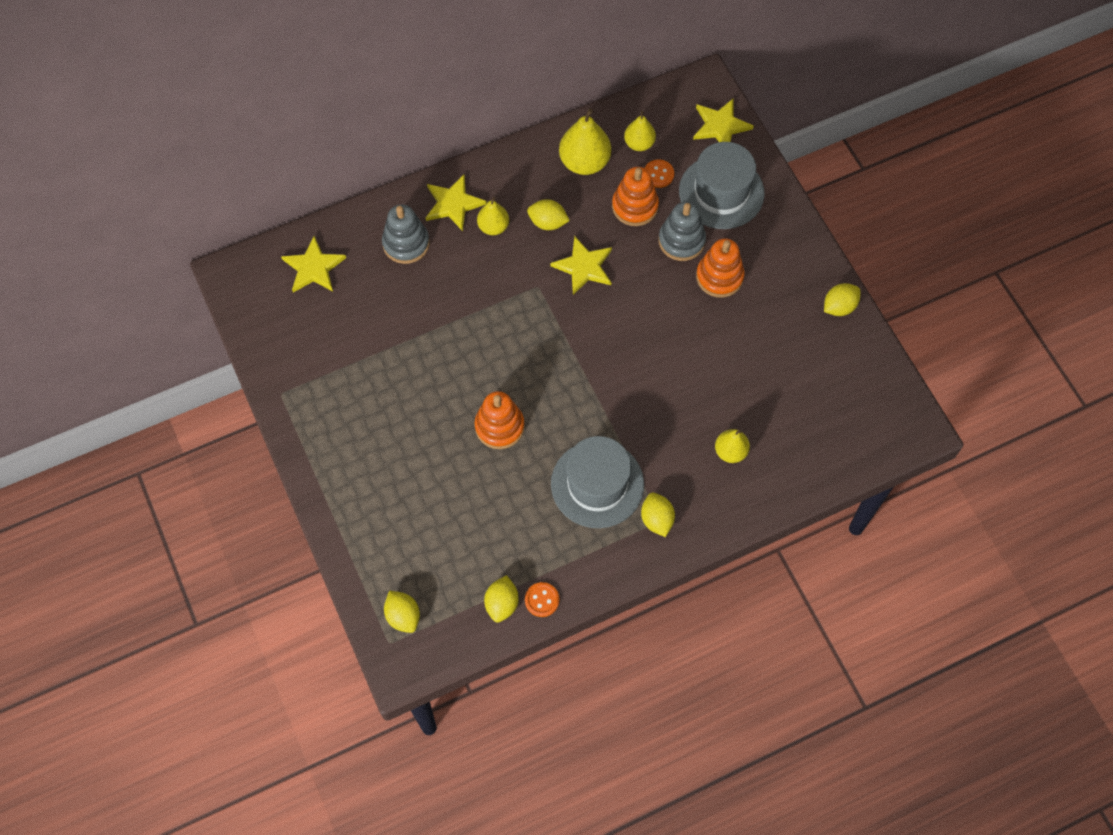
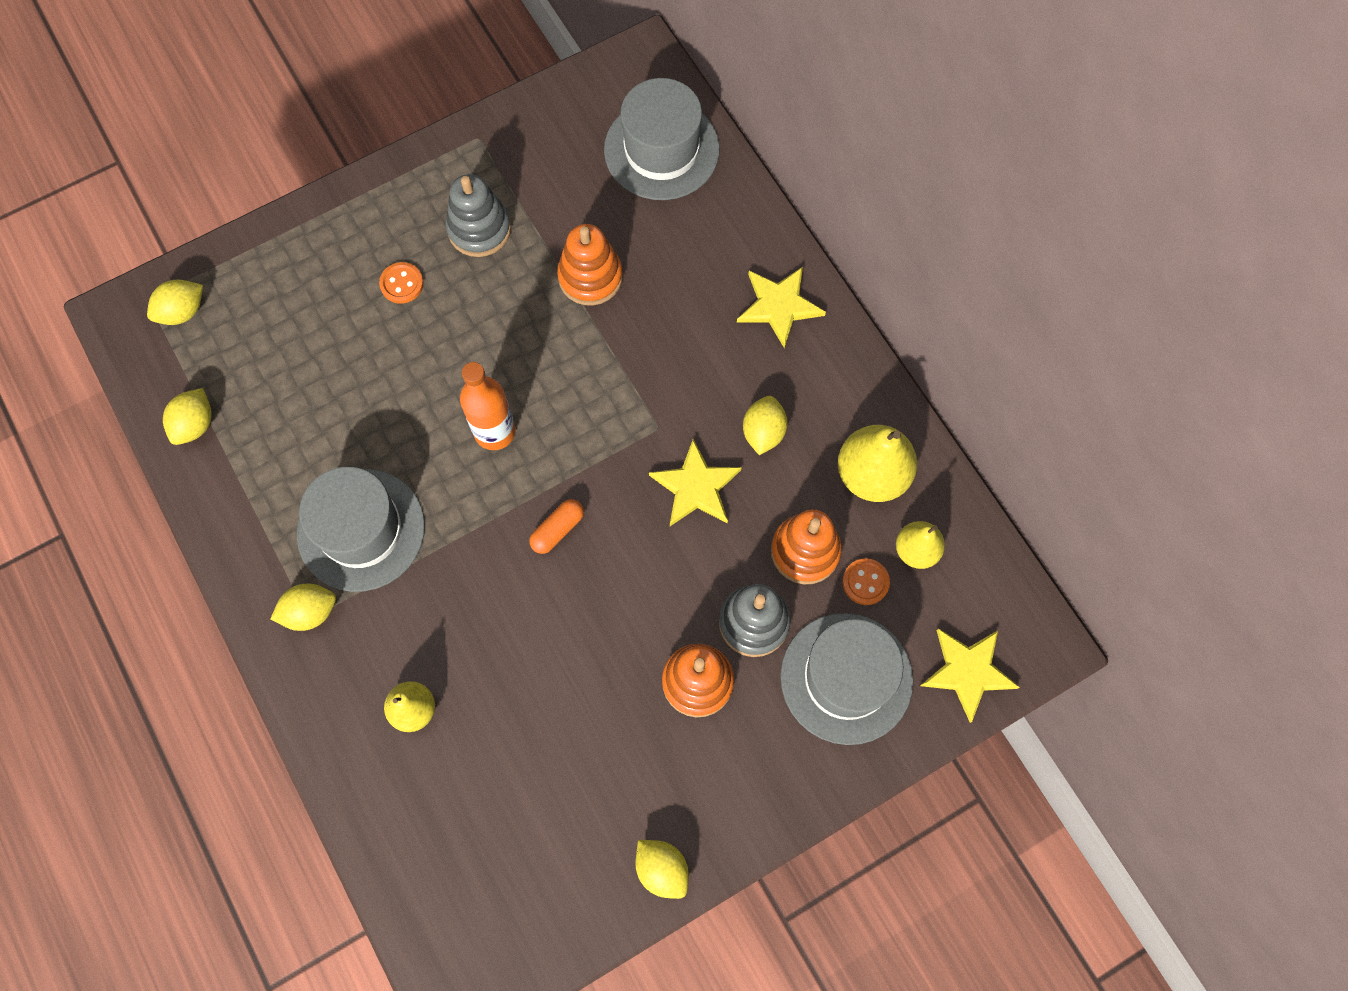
camera: 85 degrees right, 5 degrees up
(313, 267) = (661, 150): yellow star -> grey hat
(406, 243) = (709, 254): grey stacking toy -> grey stacking toy (479, 229)
(493, 227) = (748, 361): yellow pear -> none
(499, 426) = (442, 398): orange stacking toy -> orange stacking toy (590, 277)
(502, 604) = (195, 424): yellow lemon -> yellow lemon turned 75 degrees counterclockwise
(530, 392) = (495, 431): none -> orange bottle
(542, 600) = (199, 472): orange button -> orange button (402, 284)
(608, 355) = (557, 530): none -> orange capsule

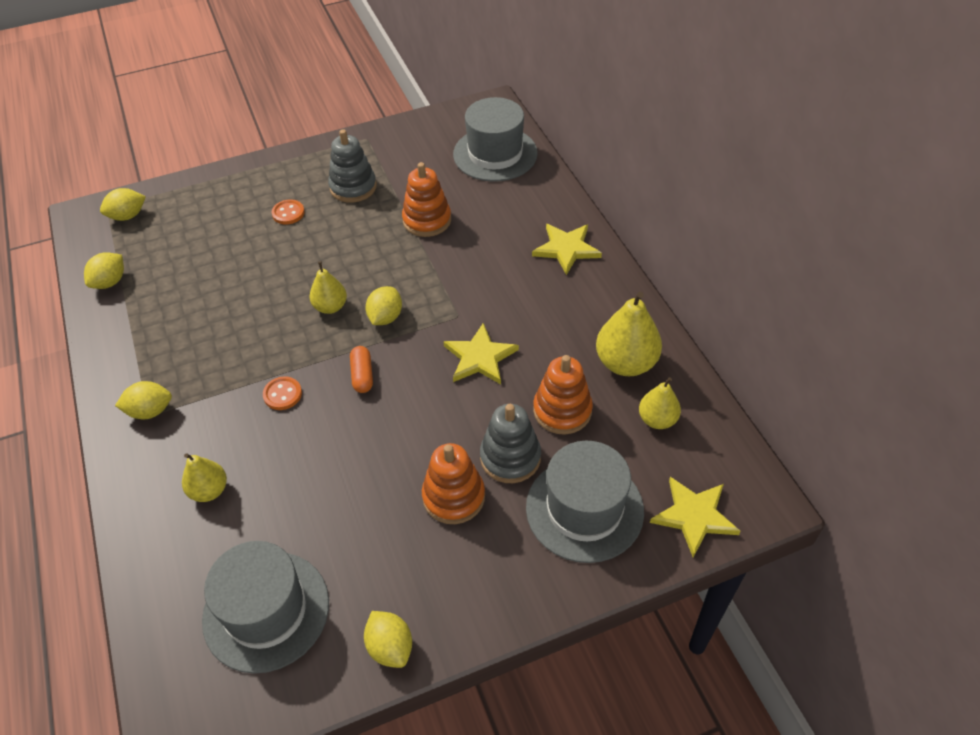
camera: 10 degrees right, 20 degrees down
(361, 530) = (209, 360): grey hat -> grey hat (266, 610)
(495, 431) = (330, 307): orange bottle -> yellow pear
(557, 530) = (362, 375): orange capsule -> orange capsule turned 60 degrees counterclockwise
(763, 432) = (541, 326): yellow lemon -> yellow lemon (385, 317)
(865, 582) = (611, 438): orange button -> orange button (282, 394)

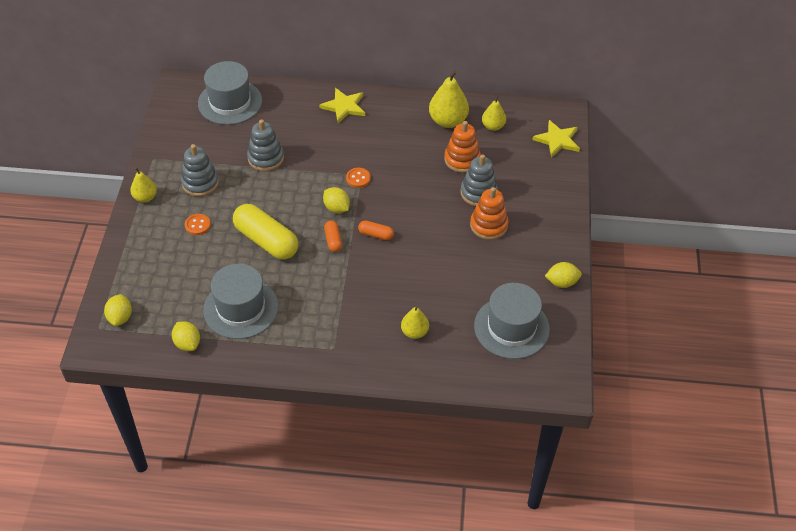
camera: 65 degrees left, 0 degrees up
(150, 411) = (330, 347): yellow lemon -> none
(282, 394) = (364, 277): orange button -> orange button (358, 178)
(295, 278) = (266, 241): none -> yellow capsule
(329, 337) = (333, 240): none -> orange capsule
(330, 307) = (307, 231): yellow pear -> yellow pear (145, 197)
(427, 220) = (265, 158): orange stacking toy -> grey stacking toy
(479, 357) = (400, 178): yellow star -> none
(584, 509) = (528, 177): grey hat -> grey hat (241, 308)

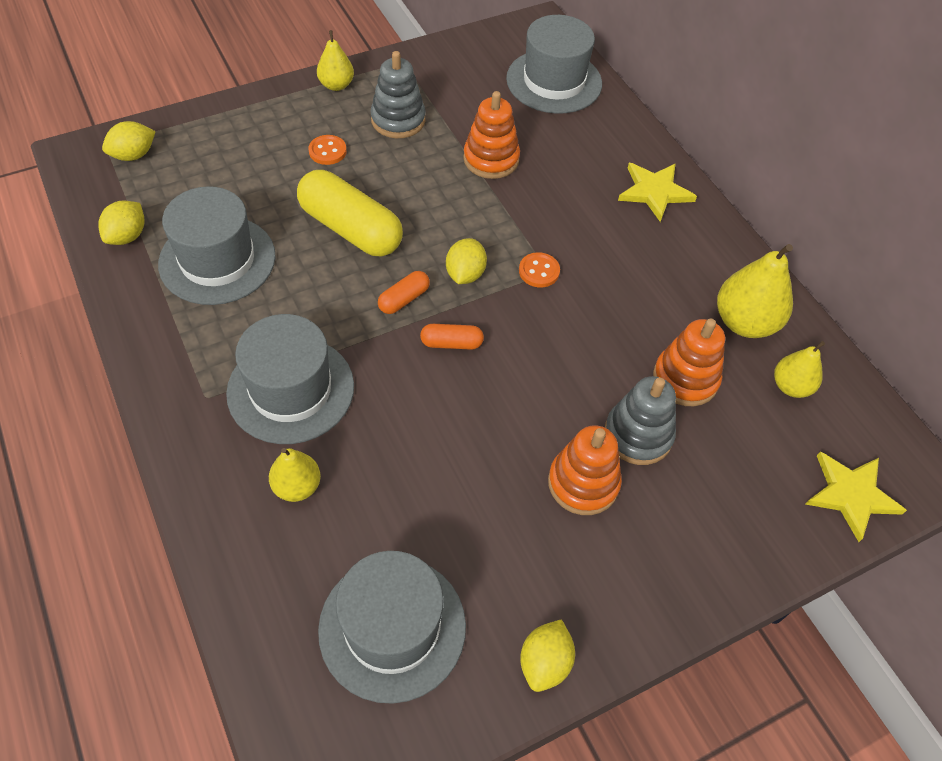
camera: 55 degrees right, 5 degrees up
(265, 158) = (491, 159): grey stacking toy -> orange stacking toy
(266, 241) = (351, 229): yellow capsule -> yellow capsule turned 60 degrees counterclockwise
(355, 311) = (291, 389): none -> grey hat
(376, 234) = (451, 343): orange capsule -> orange capsule turned 75 degrees counterclockwise
(562, 282) = (544, 662): yellow lemon -> yellow lemon turned 60 degrees clockwise

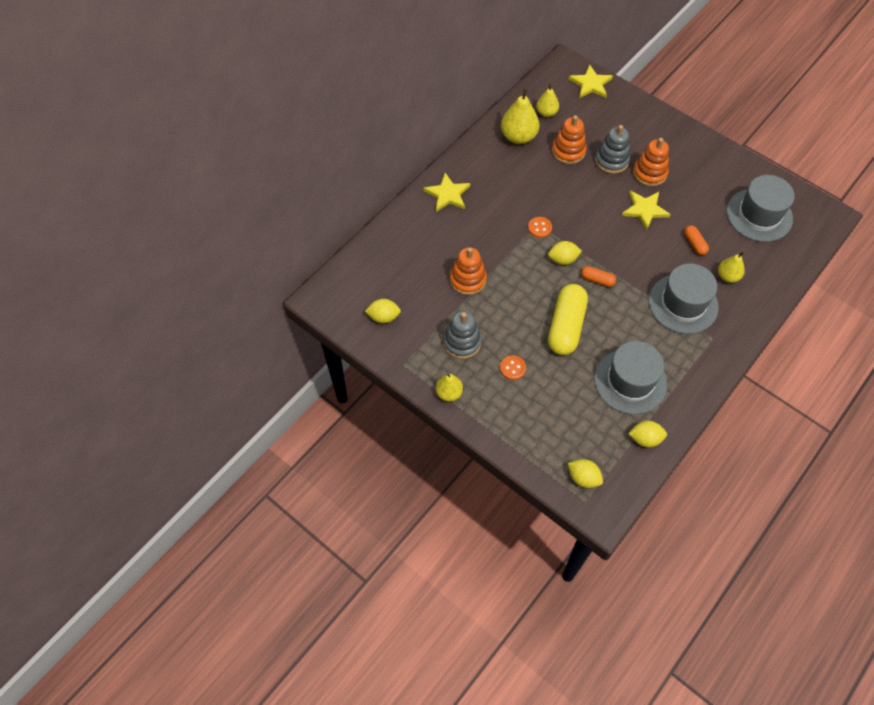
camera: 110 degrees left, 5 degrees up
(451, 343) = (610, 248): orange capsule -> orange capsule (694, 244)
(503, 431) = (644, 210): none -> yellow star
(544, 662) = (734, 162): yellow lemon -> yellow lemon (383, 317)
(554, 81) = (376, 272): grey hat -> none

